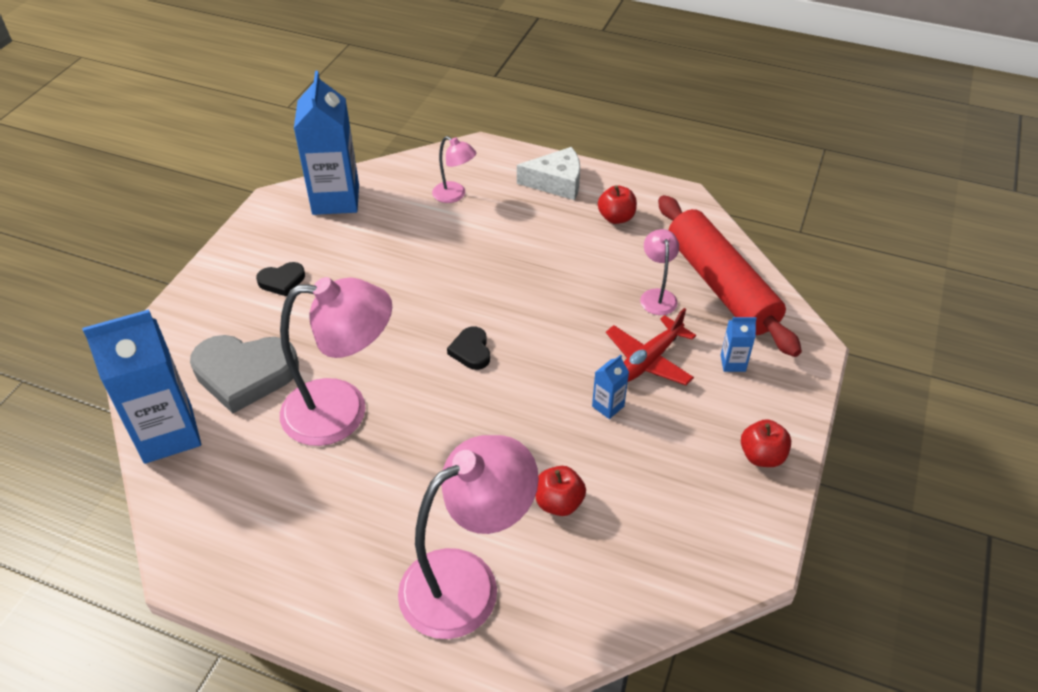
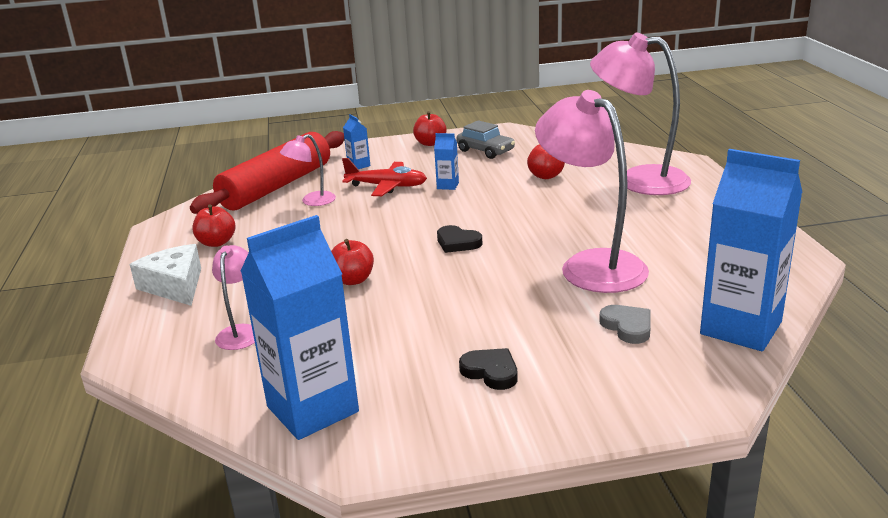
camera: 120 degrees left, 20 degrees down
(245, 374) = (627, 327): grey heart -> grey heart, size x0.49
(471, 267) = (353, 280): none -> red apple
(471, 351) = (457, 243): black heart -> black heart turned 75 degrees clockwise
(689, 494) = (485, 151): none -> grey car

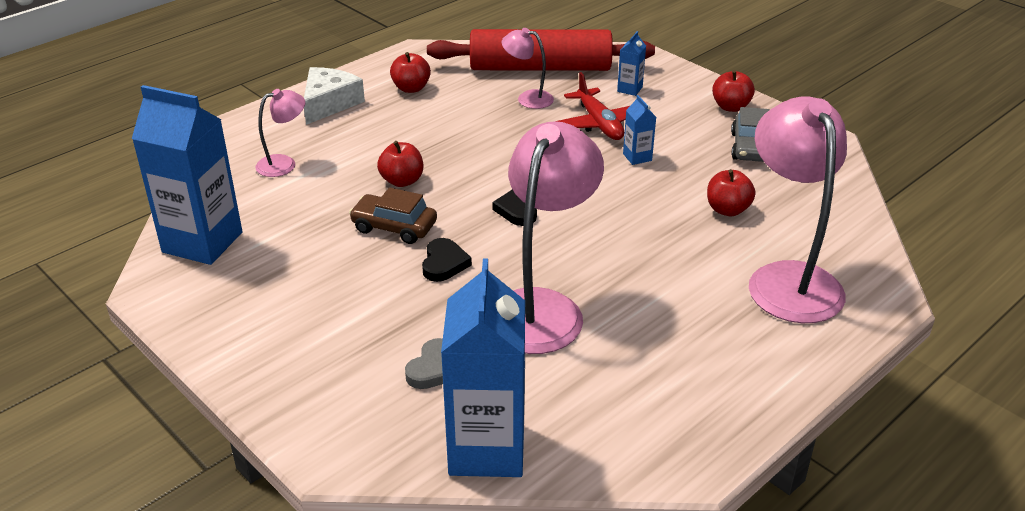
camera: 55 degrees right, 10 degrees up
(416, 299) = (394, 227): none -> brown car
(491, 372) = (305, 311): black heart -> black heart (444, 263)

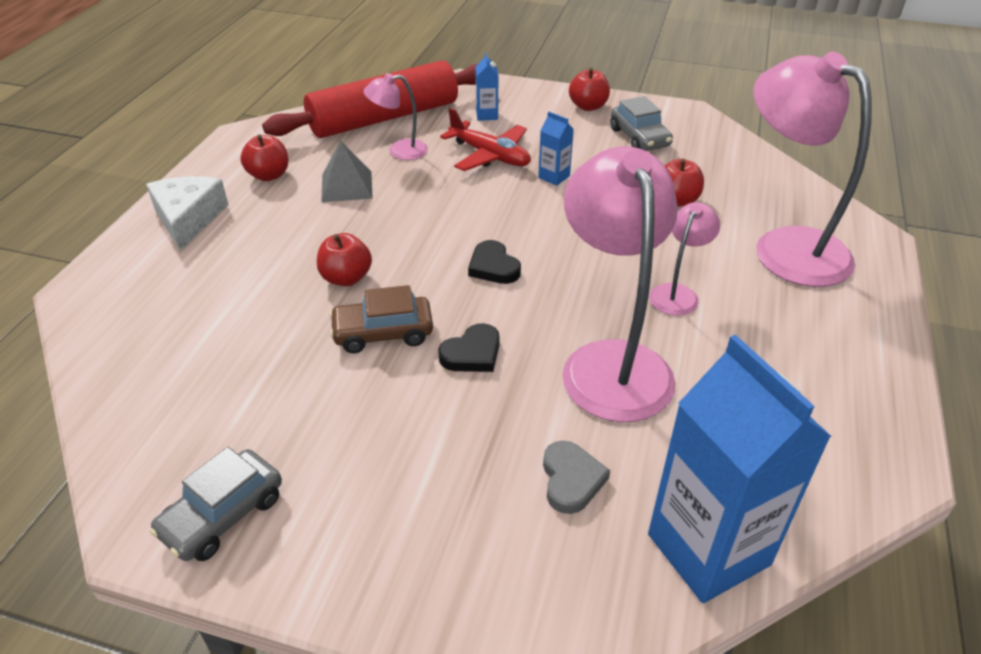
camera: 30 degrees left, 5 degrees up
(202, 242) = (164, 441): blue carton -> none
(202, 297) = (223, 515): none -> grey car
(284, 164) = (191, 305): pink lamp -> pink lamp (677, 293)
(444, 263) = (472, 353): black heart -> black heart turned 75 degrees clockwise
(462, 114) = (347, 186): none -> grey pyramid

